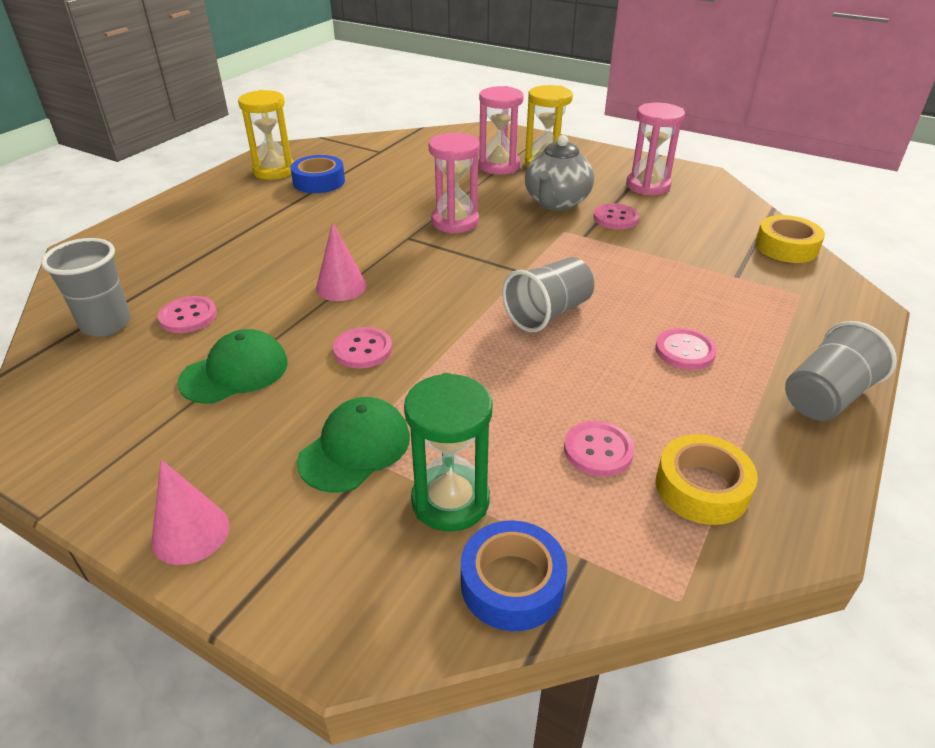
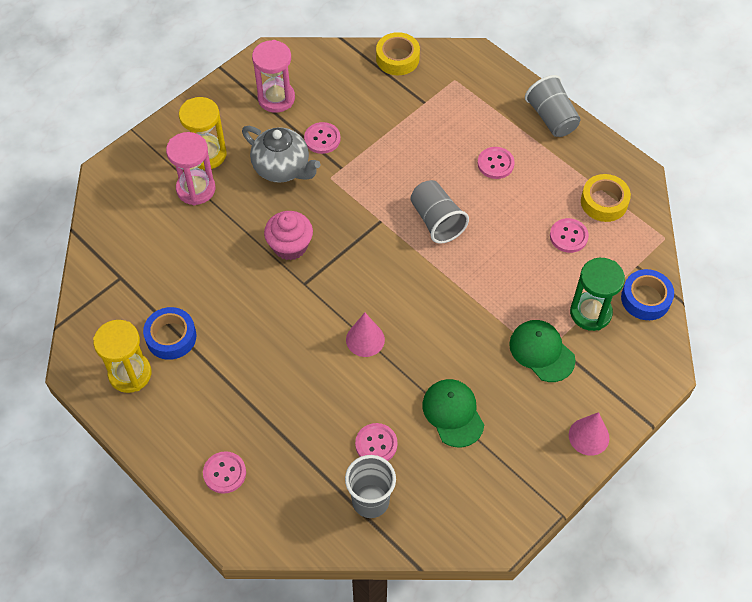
camera: 75 degrees left, 20 degrees up
(363, 350) = (448, 335): pink button -> pink button (224, 473)
(455, 222) = (290, 246): pink hourglass -> pink cupcake

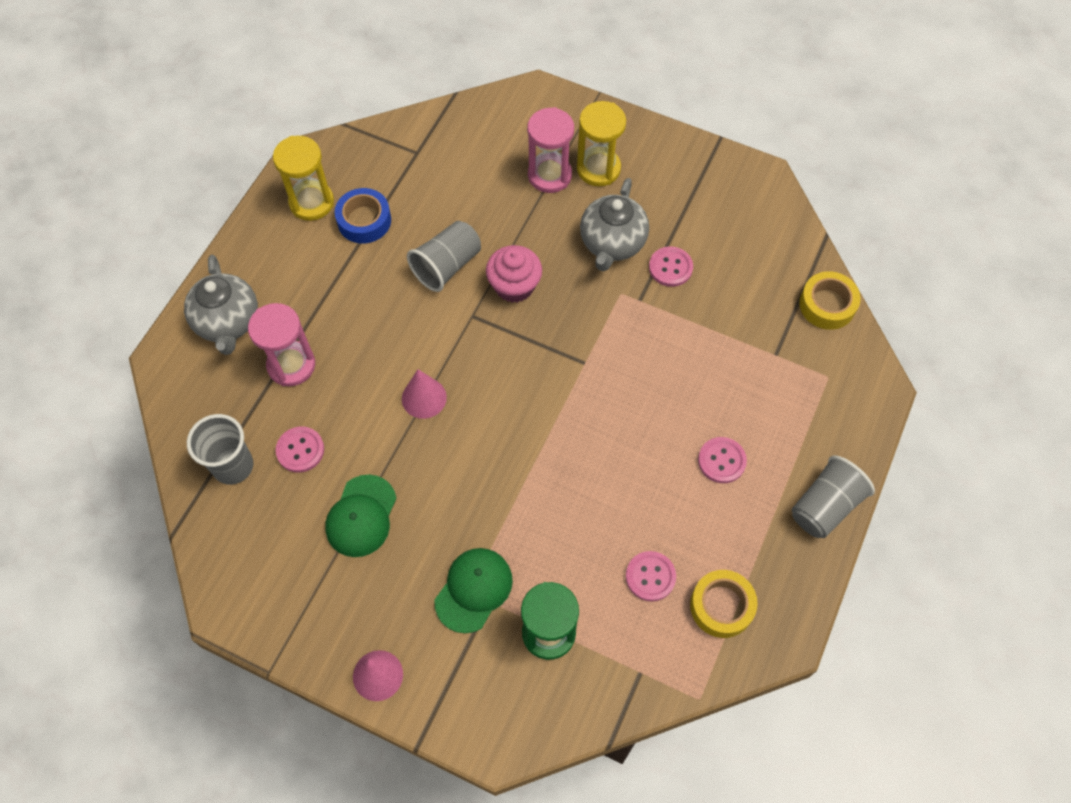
camera: 70 degrees right, 5 degrees up
(224, 473) = (228, 322): pink button -> grey teapot
(276, 98) = (704, 204): pink hourglass -> pink hourglass (291, 365)
(436, 221) = (609, 421): grey cup -> grey cup (447, 266)
(453, 413) = (361, 516): green cap -> green cap turned 150 degrees clockwise
(645, 298) = (595, 696): blue tape -> none

